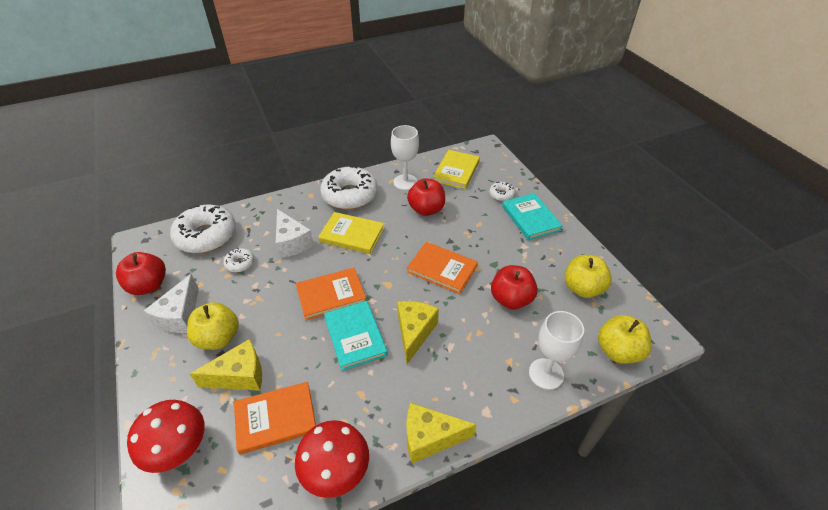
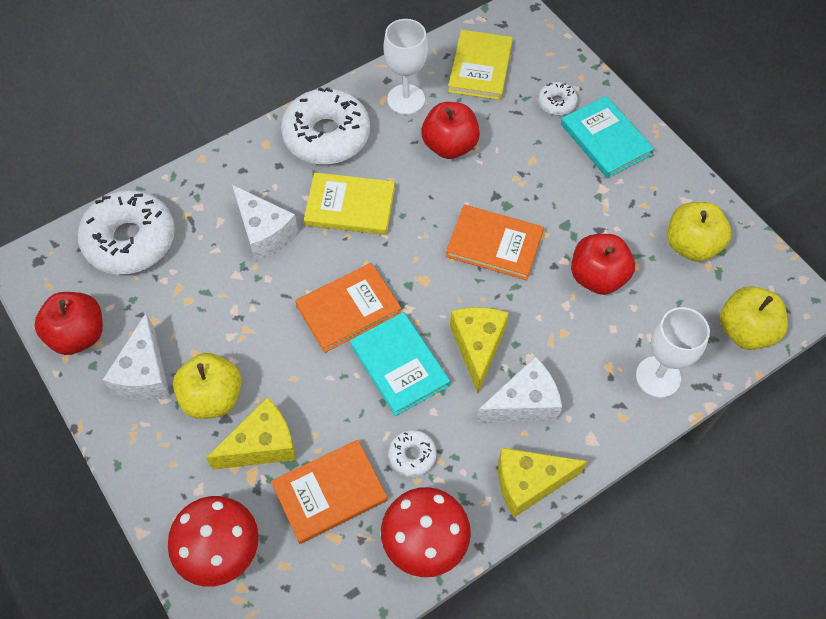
camera: 10 degrees left, 15 degrees up
(240, 263) = (199, 279): white donut -> white donut (412, 455)
(439, 377) = (523, 403): none -> white cheese

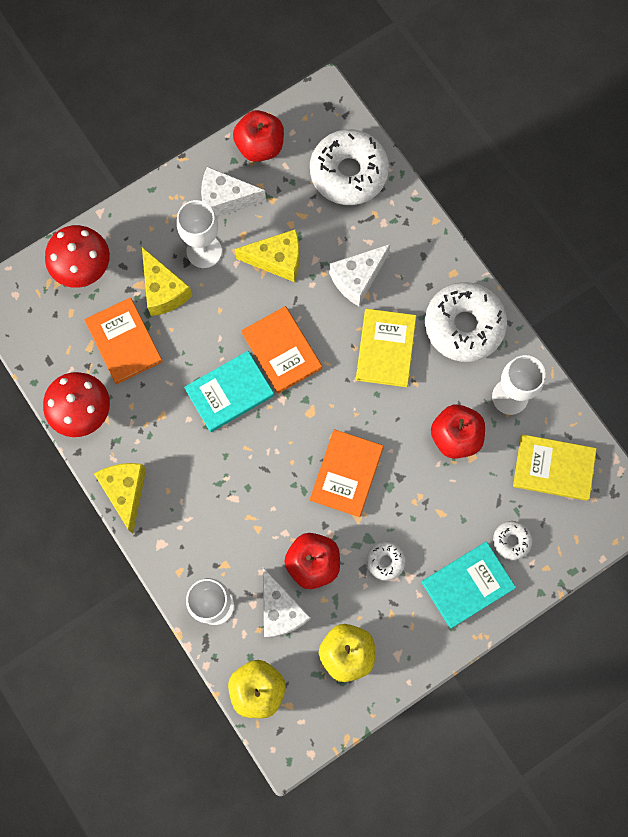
camera: 90 degrees right, 15 degrees up
(213, 397) = (204, 251): yellow apple -> white goblet
(412, 455) = (151, 402): white donut -> white donut (385, 561)
(478, 347) = (245, 456): yellow cheese -> yellow cheese (277, 260)
(523, 403) = (193, 491): white cheese -> white cheese (280, 610)

